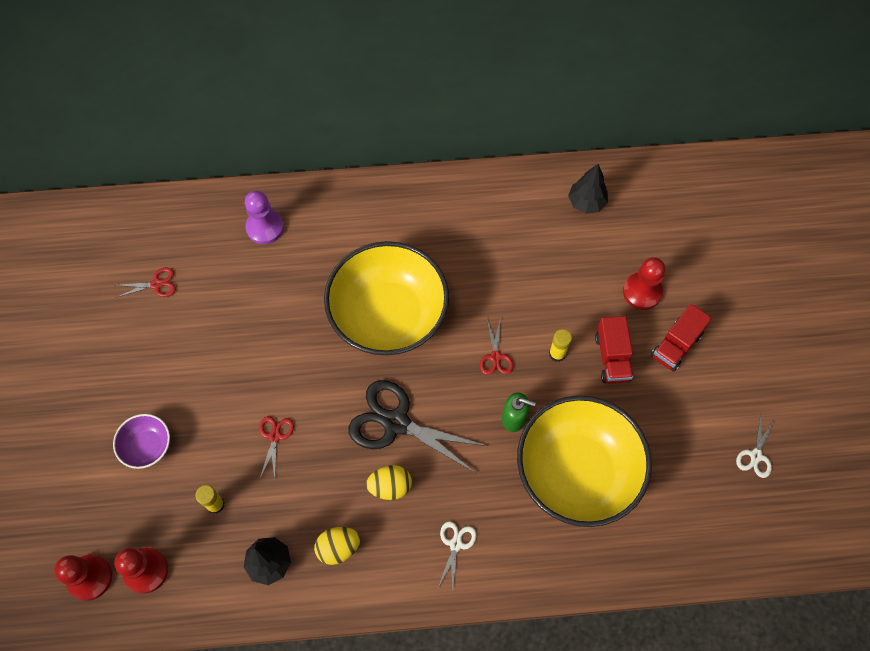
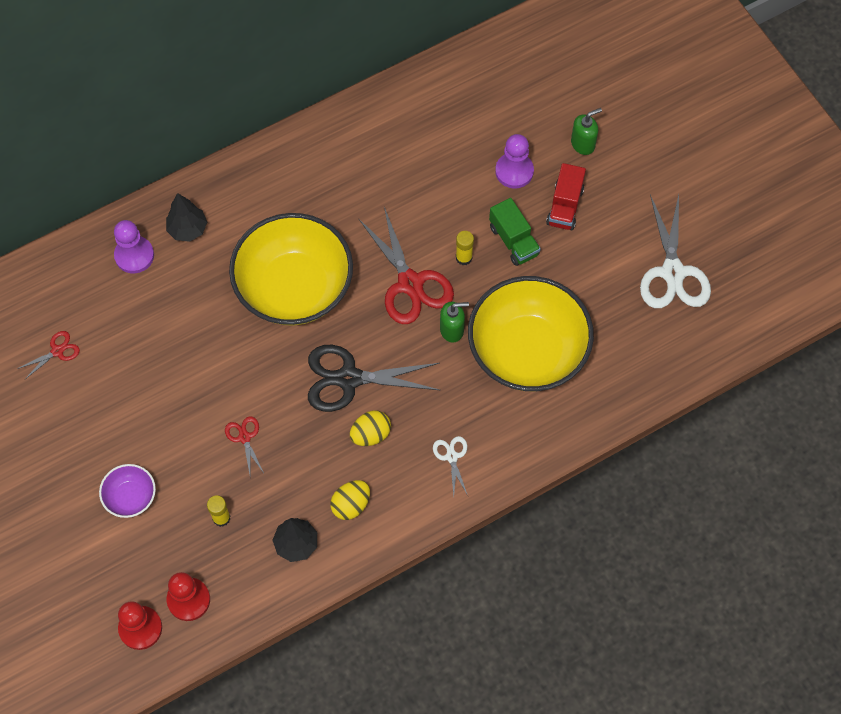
camera: 25 degrees left, 0 degrees up
(496, 357) = (410, 283): red scissors -> red scissors, size x2.11
(586, 203) = (427, 110): black tree -> black tree (188, 229)
(612, 357) = (513, 241): red truck -> green truck
(642, 292) = (514, 171): red pawn -> purple pawn
(720, 292) = (583, 144): none -> green soap dispenser
(756, 456) = (673, 272): white scissors -> white scissors, size x2.11

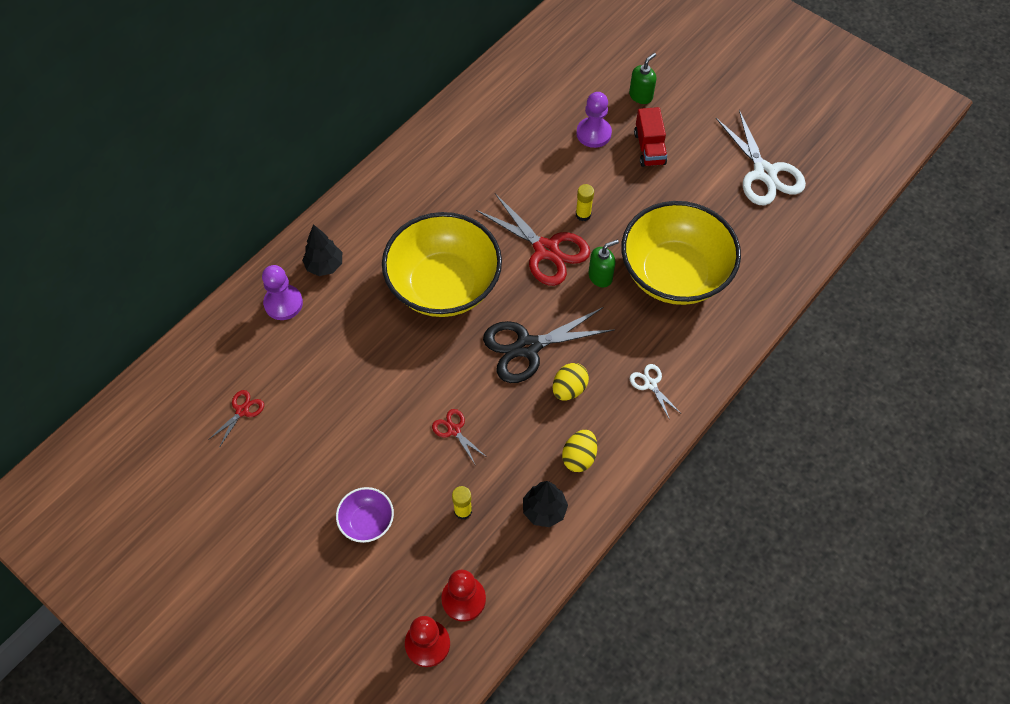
camera: 20 degrees left, 5 degrees down
(513, 241) = (619, 188): green truck -> none

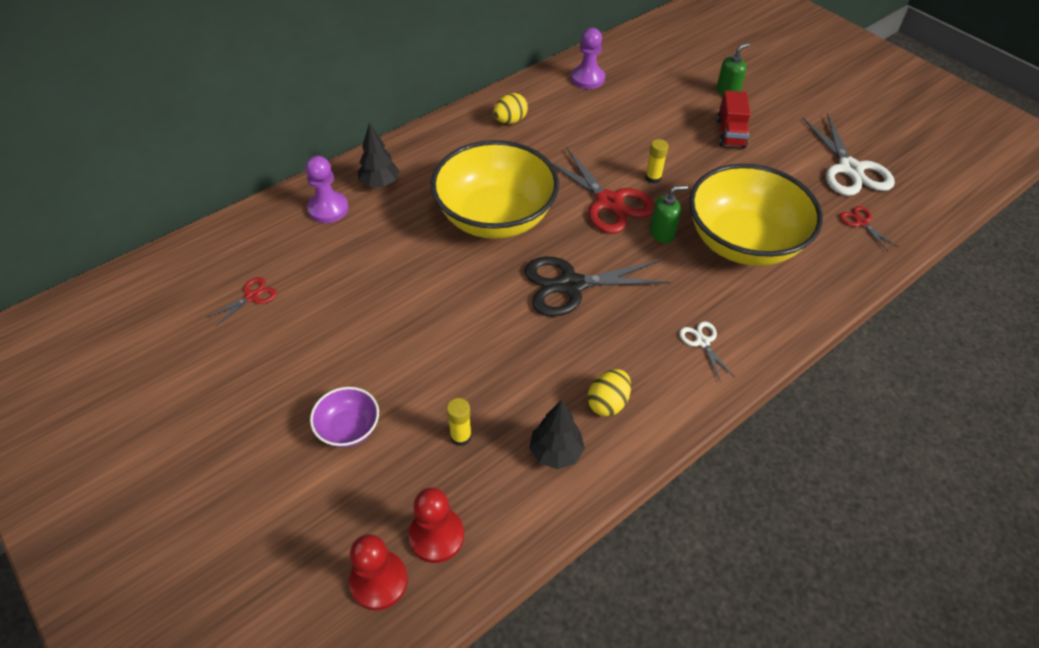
camera: 10 degrees right, 10 degrees down
(454, 430) = (471, 351): red scissors -> red scissors (861, 222)
(569, 389) = (609, 332): yellow egg -> yellow egg (510, 121)
(593, 133) = (675, 115): purple pawn -> purple pawn (587, 79)

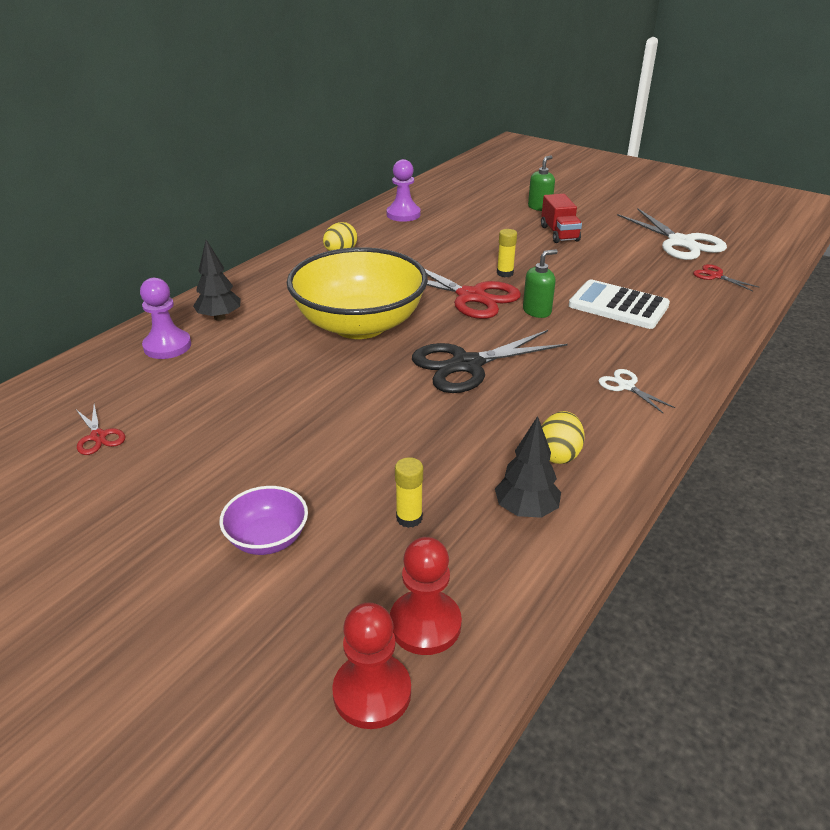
camera: 15 degrees left, 15 degrees down
(252, 296) = (98, 436): red scissors -> red scissors turned 120 degrees clockwise
(743, 242) = (618, 306): yellow bowl -> white calculator

